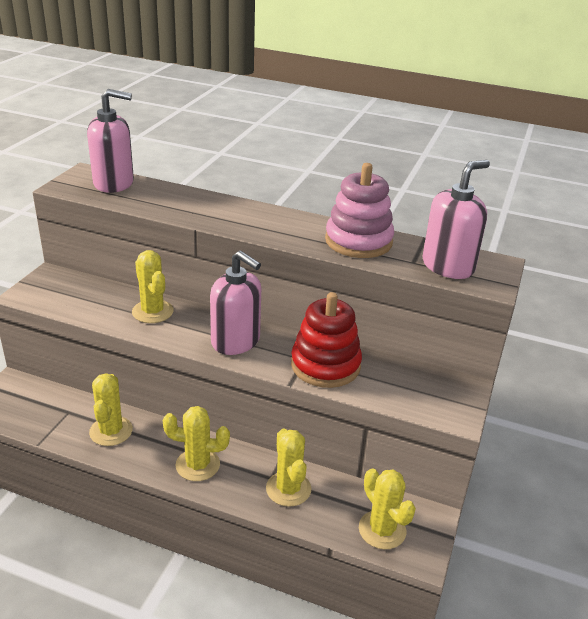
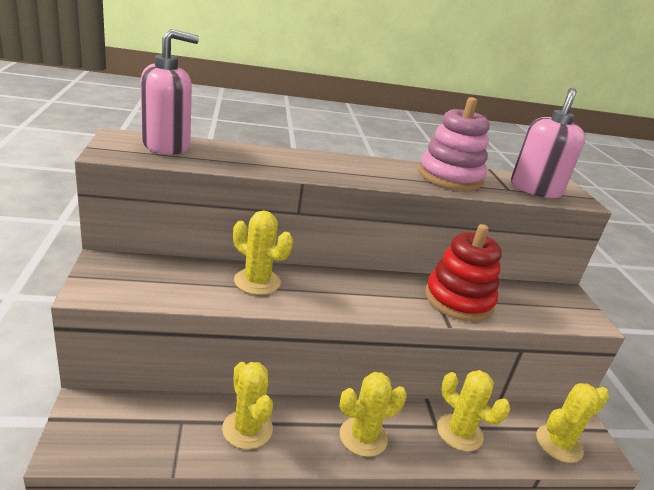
camera: 30 degrees left, 5 degrees down
(236, 341) = (364, 295): pink soap dispenser -> none
(382, 530) = (559, 444): yellow cactus -> yellow cactus turned 60 degrees counterclockwise

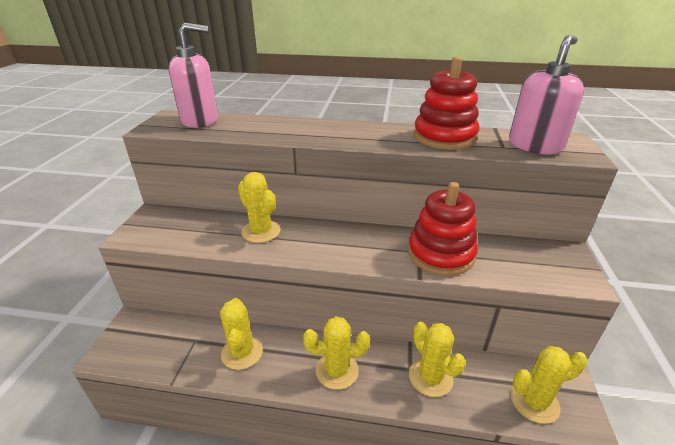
camera: 20 degrees right, 5 degrees up
(450, 177) = (444, 137): pink stacking toy -> red stacking toy

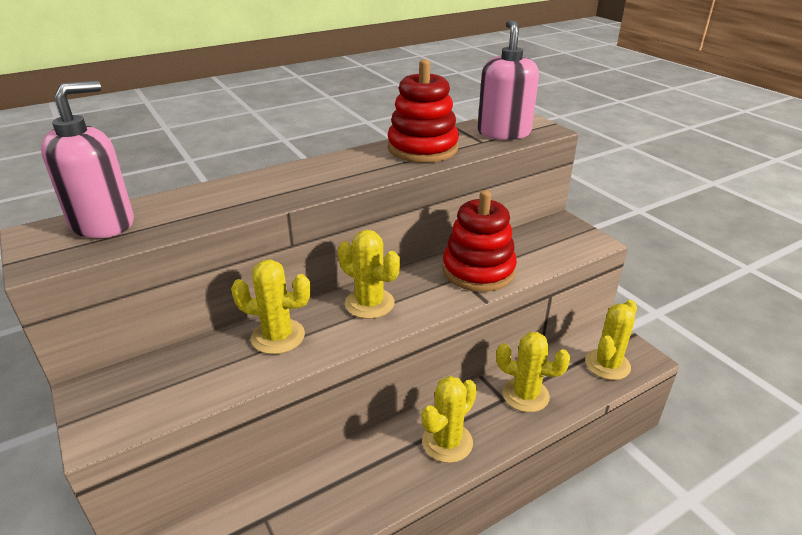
camera: 40 degrees left, 0 degrees up
(242, 352) = (336, 491): yellow cactus -> yellow cactus (369, 303)

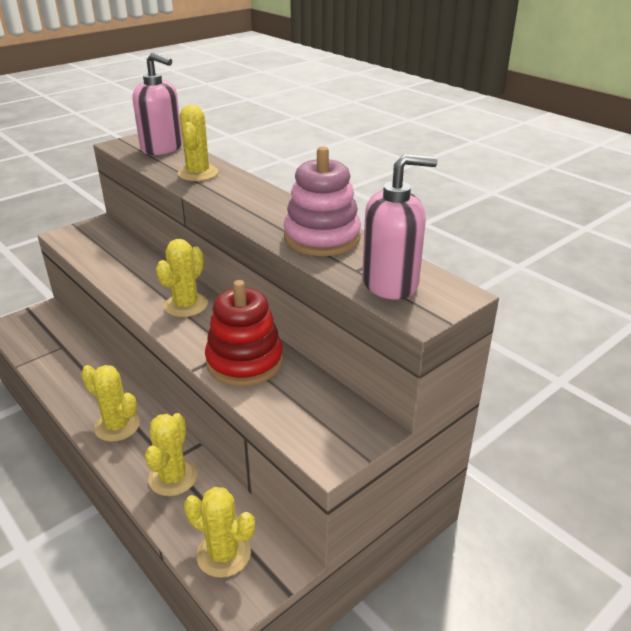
camera: 80 degrees right, 0 degrees up
(278, 336) = (144, 272): yellow cactus -> yellow cactus (198, 173)
(422, 148) = (322, 238): red stacking toy -> pink stacking toy

